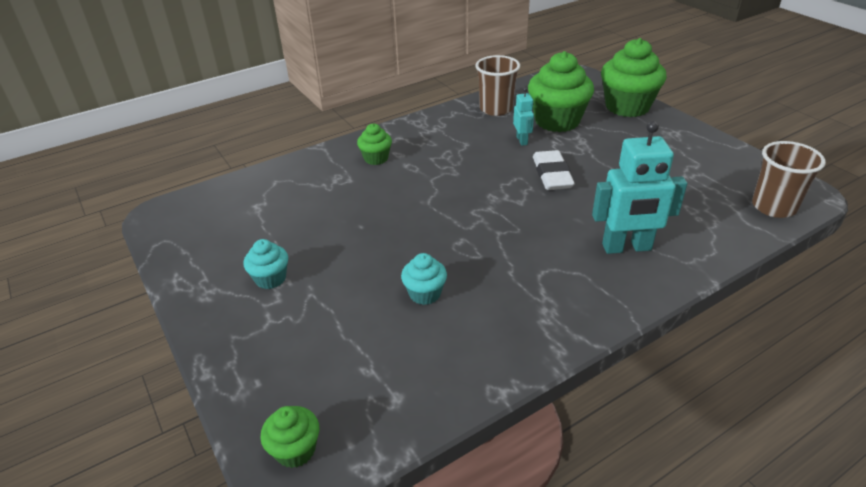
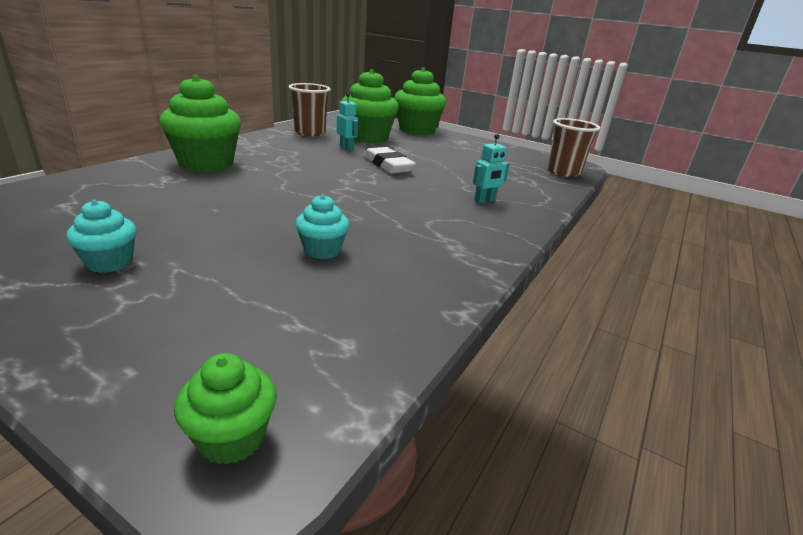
camera: 30 degrees left, 10 degrees down
(376, 158) = (206, 163): green cupcake -> green cupcake, size x1.98
(626, 247) = (485, 200): turquoise robot -> turquoise robot, size x0.51

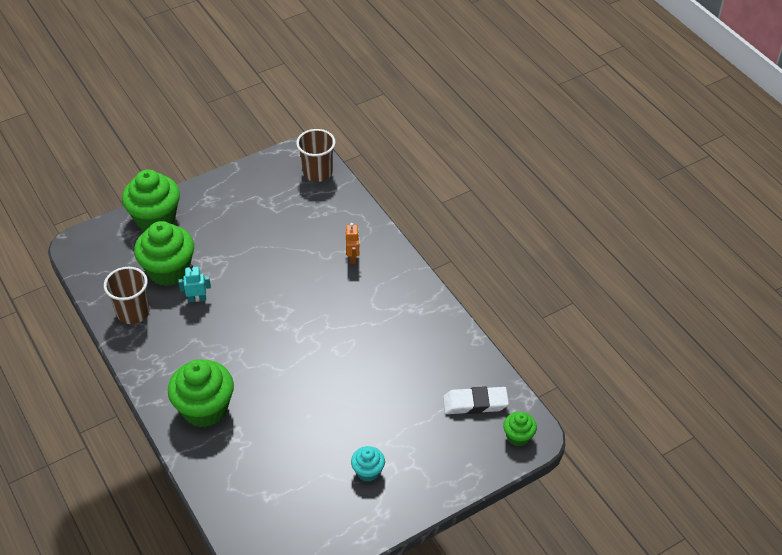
camera: 60 degrees left, 20 degrees up
(322, 250) = (391, 373): turquoise cupcake -> none
(388, 165) = (256, 285): white eraser -> white eraser (475, 403)
(485, 200) = (353, 257): turquoise robot -> orange robot

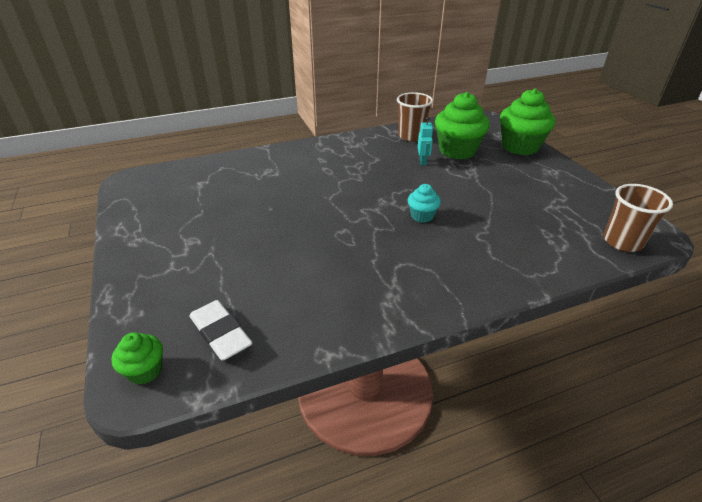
camera: 100 degrees right, 10 degrees down
(205, 409) = (303, 161): green cupcake -> none
(353, 257) = (479, 256): orange robot -> none
(368, 471) = (186, 237): turquoise cupcake -> turquoise cupcake (422, 216)
(475, 403) = (220, 333): white eraser -> white eraser turned 45 degrees counterclockwise

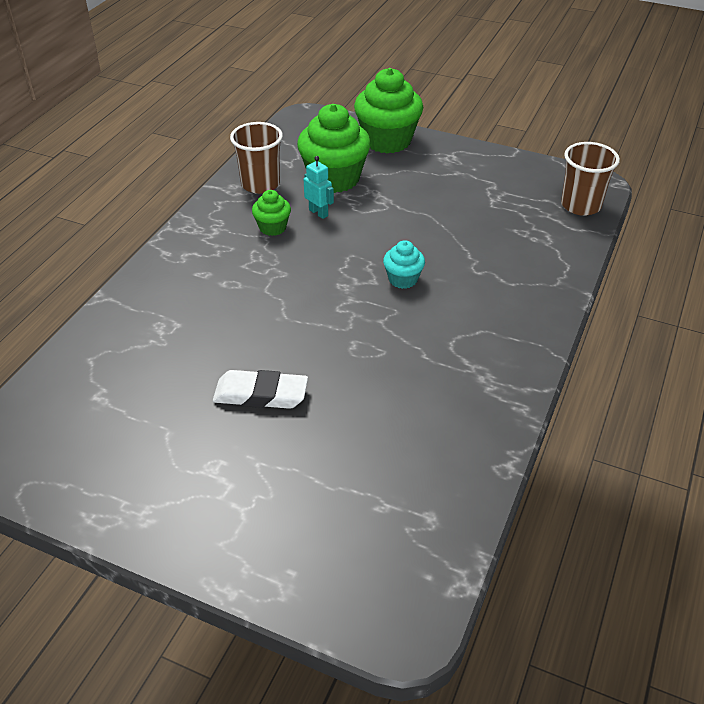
camera: 45 degrees left, 5 degrees up
(145, 370) = (387, 608): green cupcake -> green cupcake (272, 227)
(220, 333) = (399, 524): white eraser -> white eraser (261, 394)

